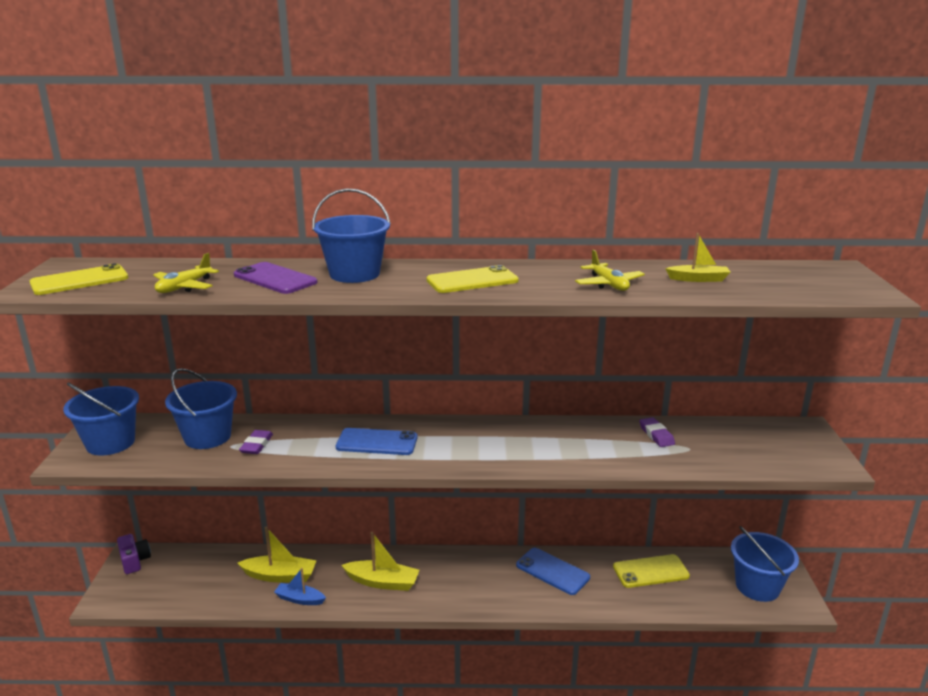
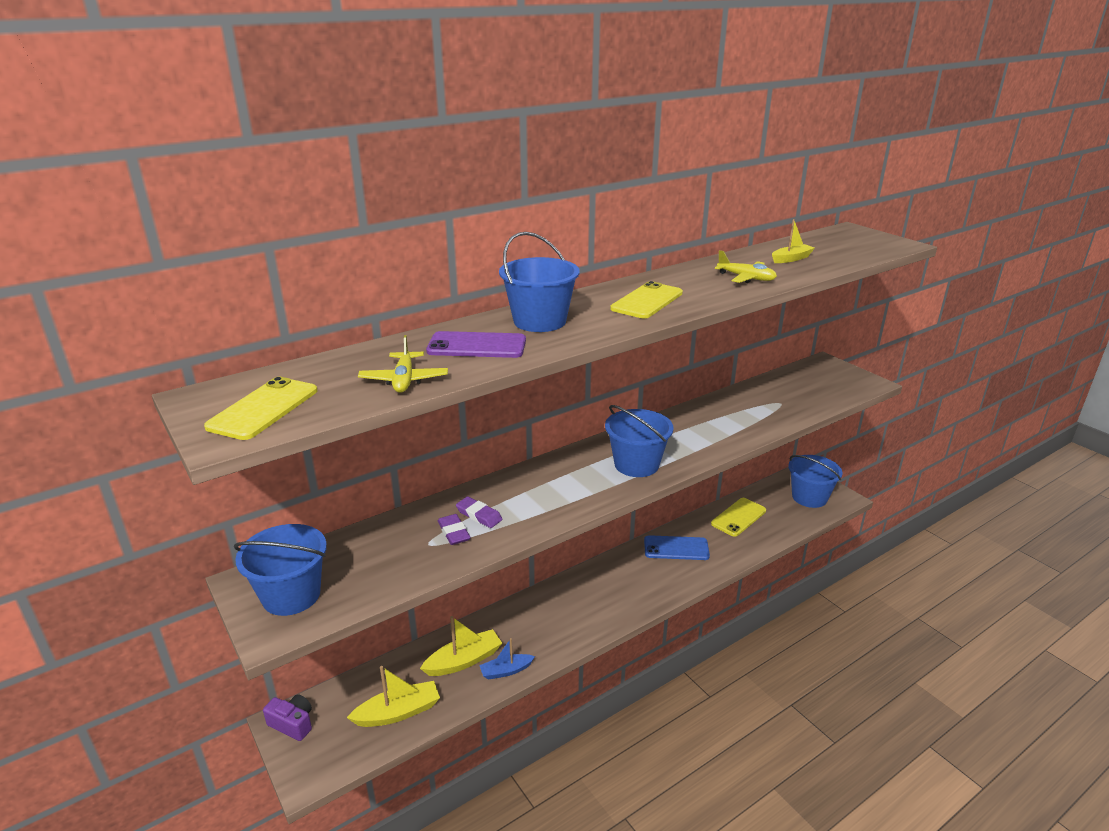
camera: 35 degrees left, 5 degrees up
(207, 437) = (392, 545): blue bucket -> blue bucket (636, 464)
(377, 442) = (558, 486): blue phone -> none
(382, 582) = (560, 620): yellow boat -> yellow boat (398, 712)
(656, 435) = (748, 401): purple eraser -> purple eraser (479, 515)

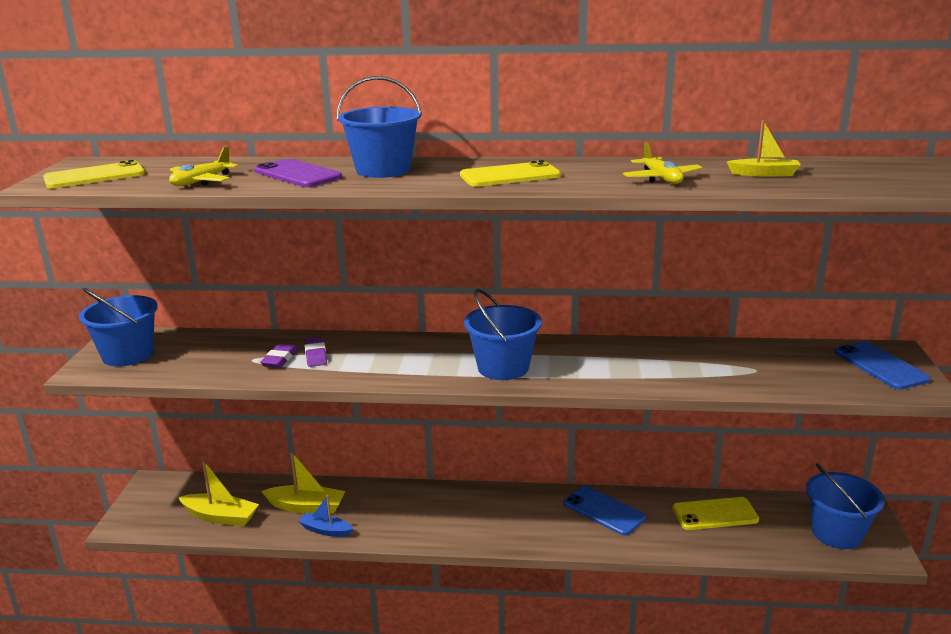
camera: 40 degrees right, 5 degrees down
(292, 724) = (155, 487): purple camera -> none
(832, 375) = (880, 366): none -> blue phone

